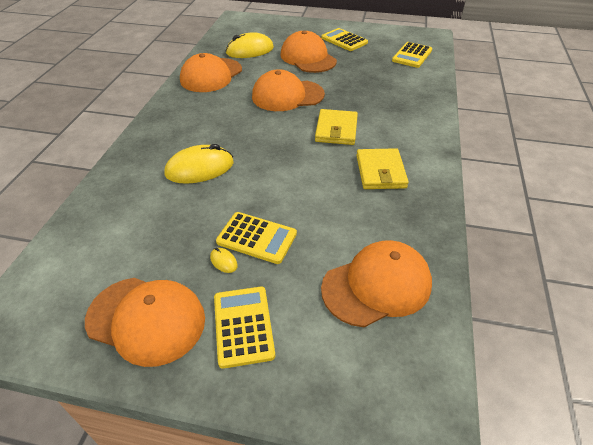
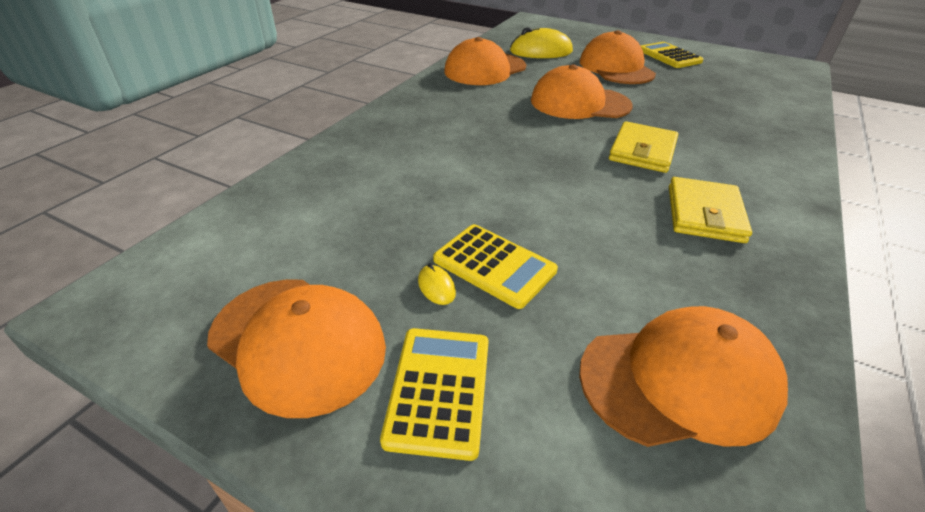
camera: 15 degrees right, 5 degrees down
(200, 168) = (439, 165): yellow mouse -> none
(412, 55) = (766, 83): yellow calculator -> none

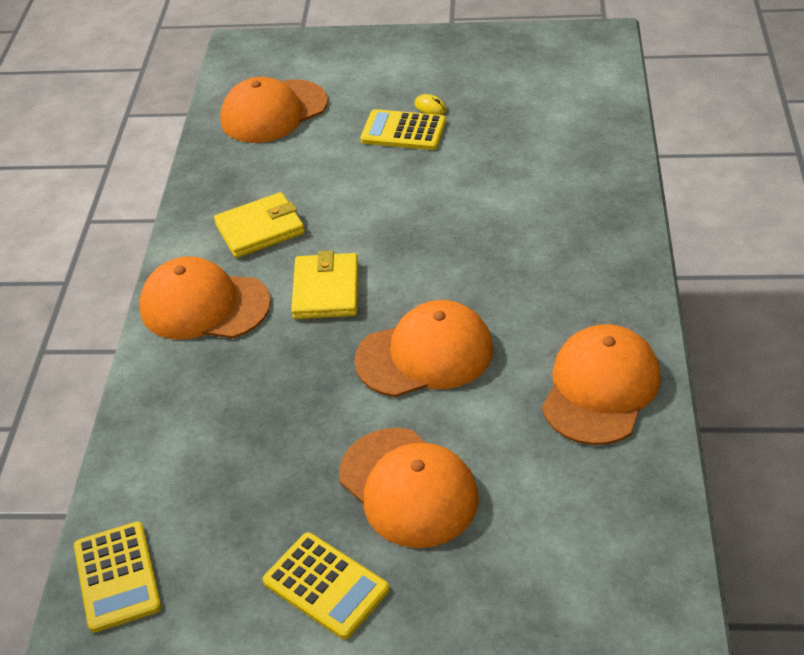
camera: 160 degrees right, 5 degrees up
(298, 342) = (479, 60): orange cap -> orange cap (204, 305)
(439, 390) = (392, 69): yellow calculator -> yellow calculator (117, 577)
(541, 51) = (557, 495): yellow mouse -> none
(704, 214) = (260, 229): yellow wallet -> yellow wallet turned 75 degrees clockwise

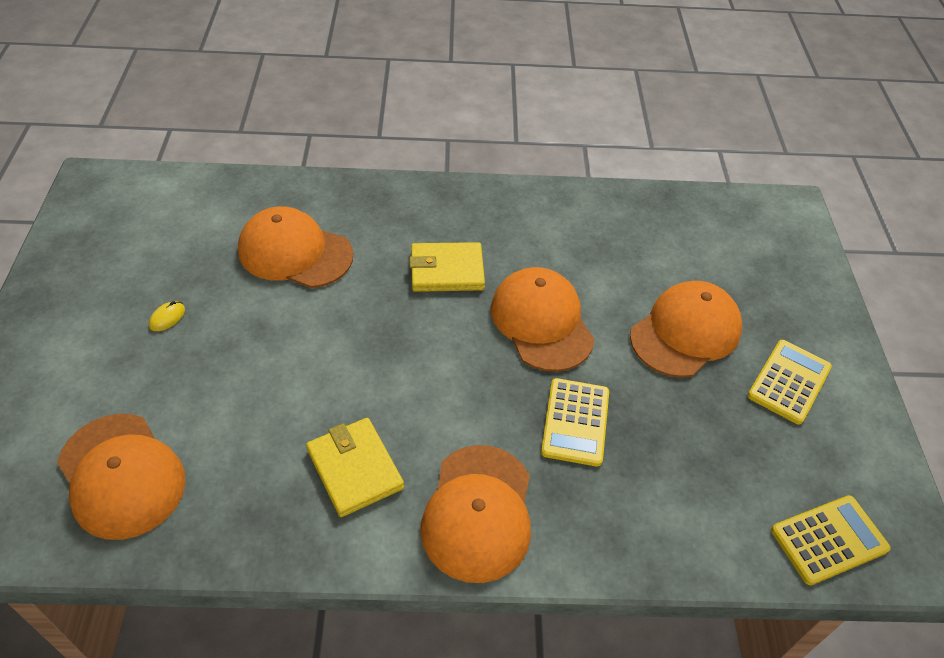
camera: 100 degrees left, 5 degrees up
(326, 290) = (457, 399): yellow wallet -> yellow wallet (447, 270)
(403, 131) = (205, 341): yellow calculator -> yellow calculator (575, 422)
(600, 388) = (570, 219): orange cap -> orange cap (295, 252)

